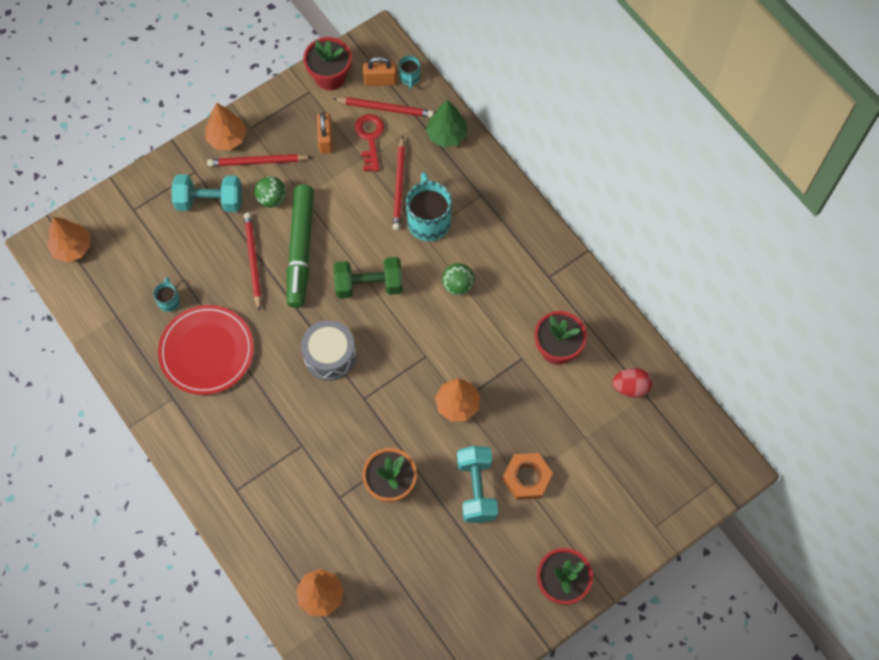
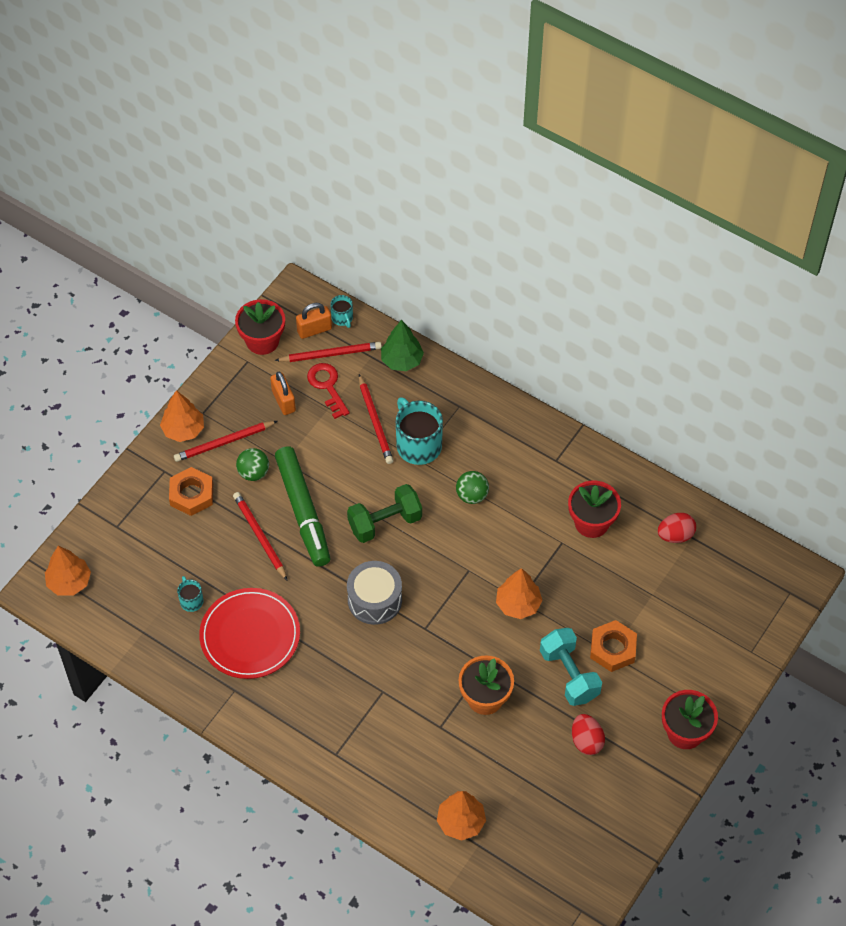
camera: 20 degrees left, 10 degrees down
(209, 201) = (191, 494): turquoise dumbbell -> orange nut
(466, 559) = (586, 741): none -> red egg

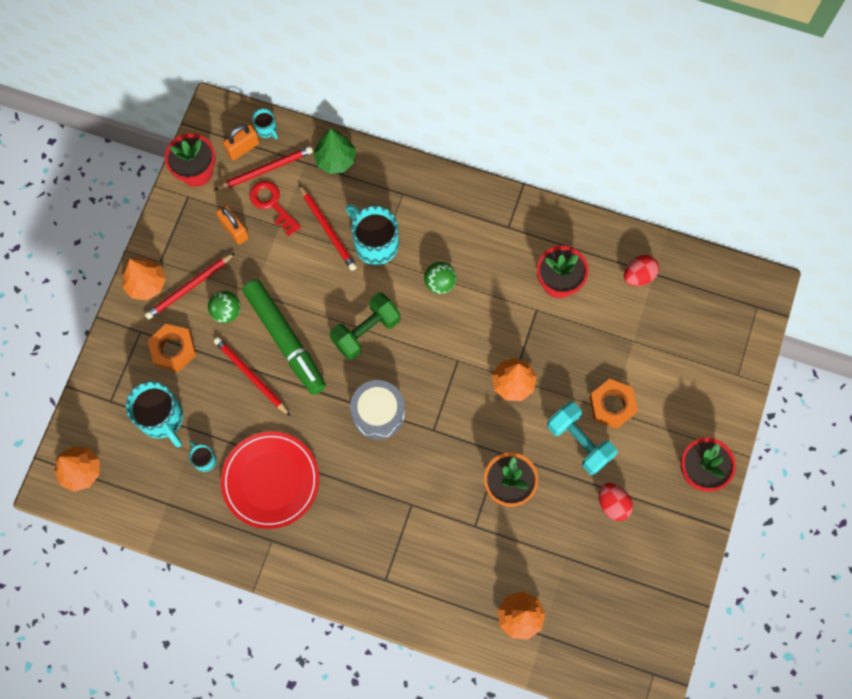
camera: 15 degrees left, 15 degrees up
(162, 554) = (162, 418): none -> turquoise mug

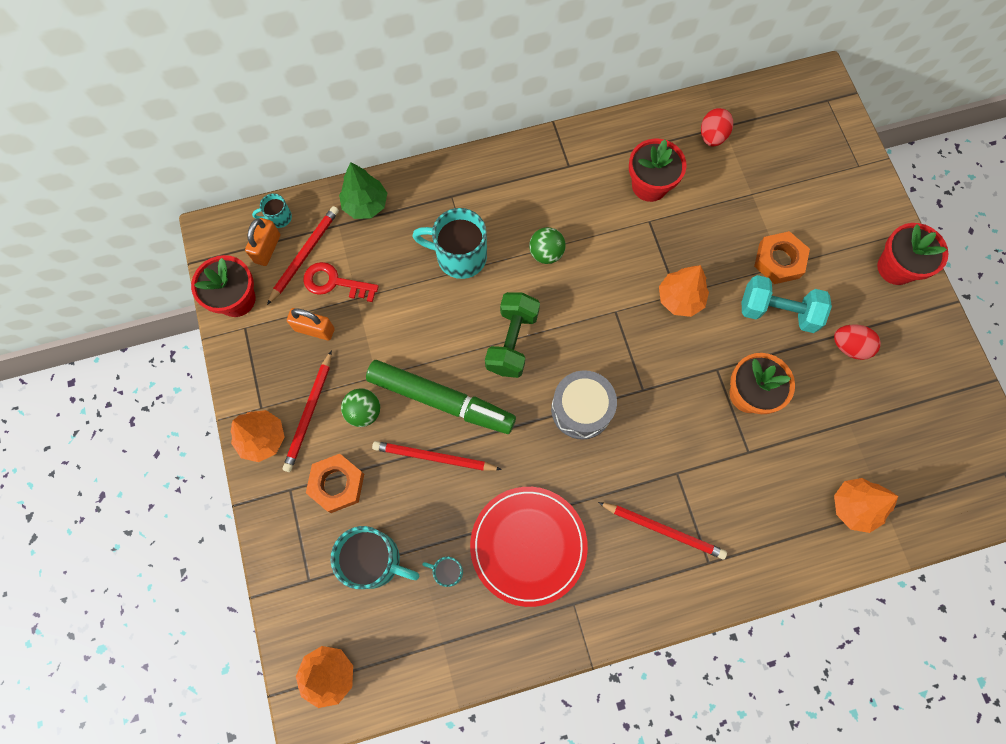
camera: 35 degrees left, 0 degrees up
(266, 129) = (278, 218): turquoise mug -> turquoise mug turned 150 degrees clockwise
(328, 229) = (405, 271): red pencil -> red pencil (663, 529)

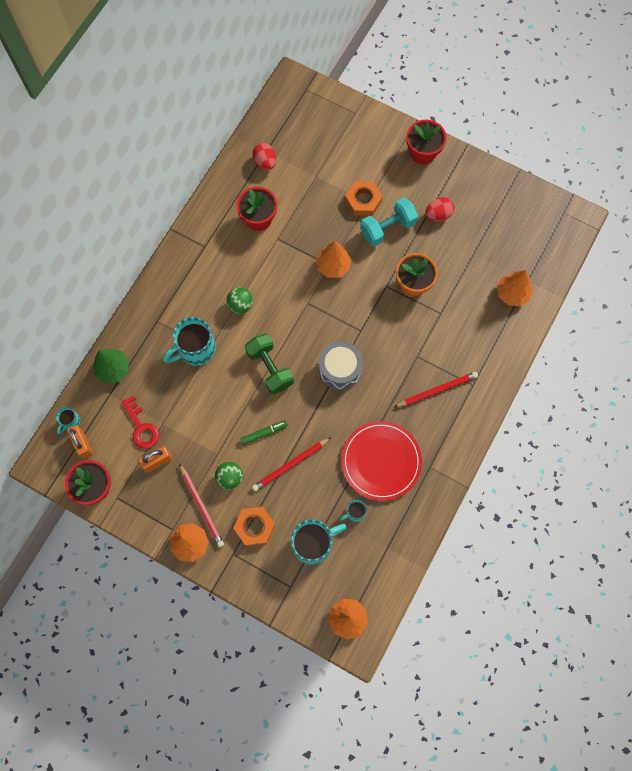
camera: 45 degrees left, 0 degrees up
(304, 255) = (108, 428): red pencil -> none
(334, 282) = (141, 427): red key -> red key turned 90 degrees counterclockwise
(441, 400) = (264, 433): green marker -> green marker, size x0.44

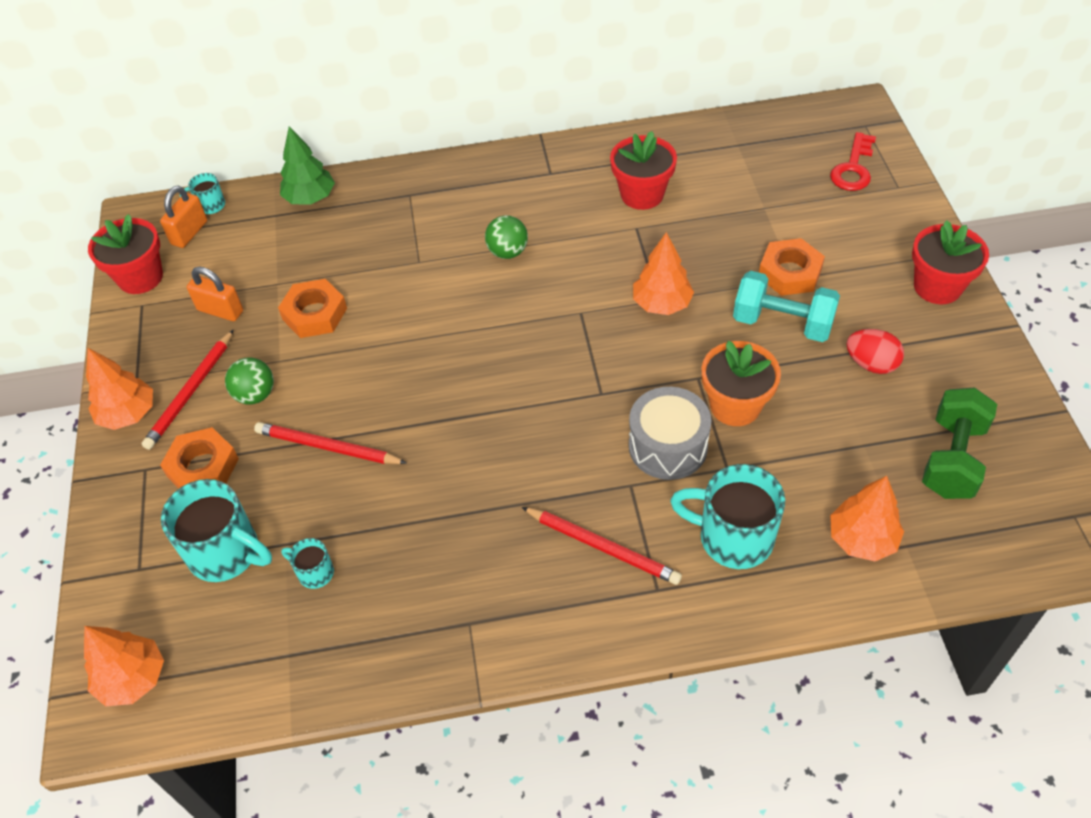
camera: 55 degrees right, 20 degrees down
(141, 427) = (255, 268): red key -> red key (853, 168)
(195, 349) = (405, 250): turquoise mug -> turquoise mug (732, 537)
(200, 419) = (315, 314): none -> orange nut
(264, 433) = (350, 388): green marker -> none
(265, 162) = (723, 153): red egg -> none
(270, 368) = (449, 335): green dumbbell -> green dumbbell (952, 459)
(340, 369) = (520, 409): grey drum -> grey drum (668, 446)
(381, 461) = (424, 551): red plate -> none

